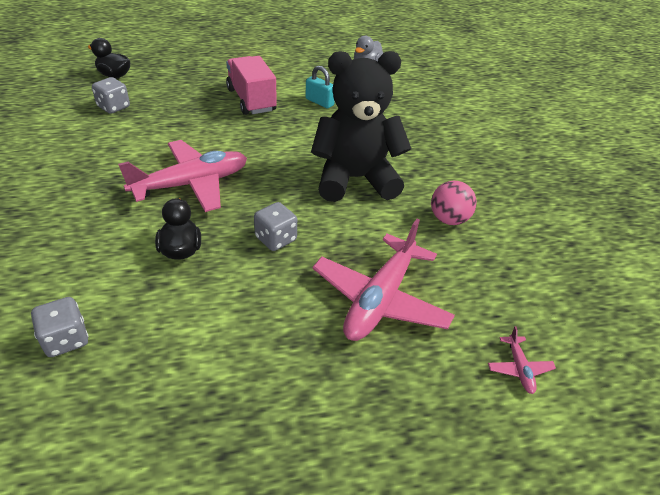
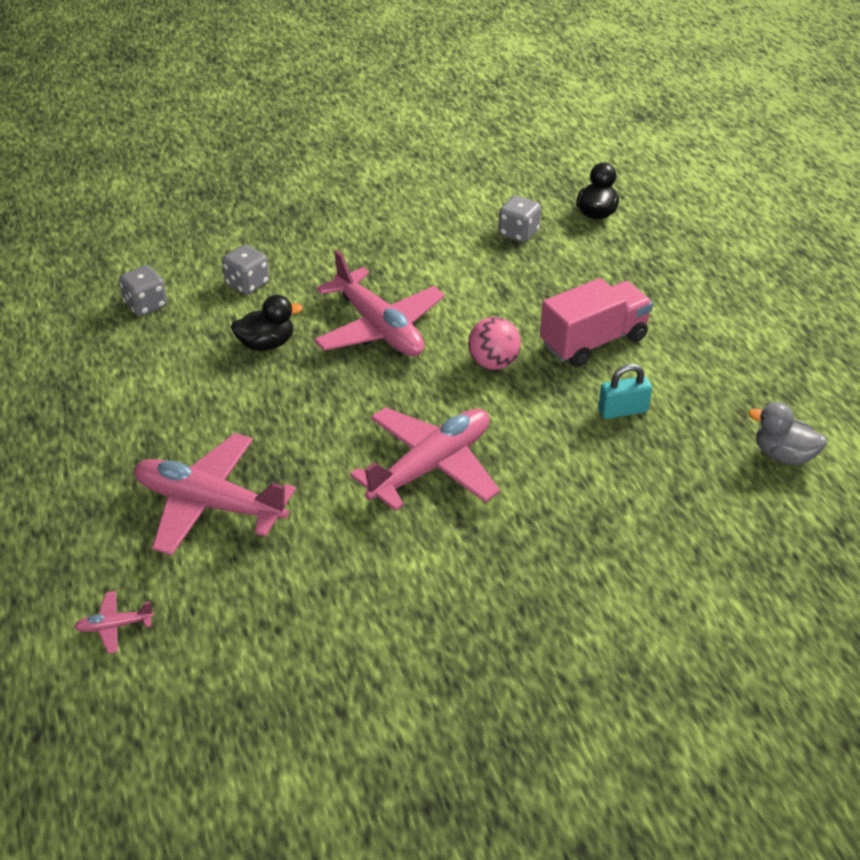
camera: 85 degrees right, 0 degrees up
(276, 239) = (295, 409): grey dice -> grey dice (247, 284)
(319, 102) = (623, 410): turquoise padlock -> turquoise padlock turned 45 degrees clockwise
(355, 179) = (431, 466): black teddy bear -> pink plane
(449, 219) = (365, 567): pink ball -> pink ball (493, 363)

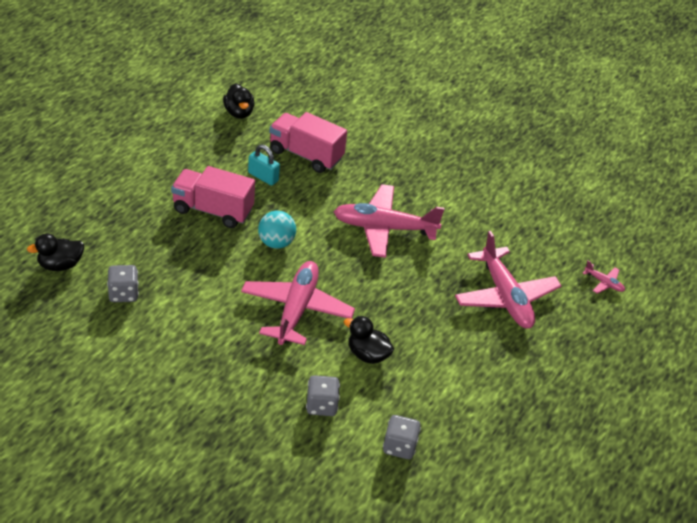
camera: 135 degrees left, 0 degrees up
(493, 363) = (276, 243): pink ball -> turquoise ball
(638, 473) = (306, 155): none -> pink truck
(783, 455) = (239, 113): grey duck -> black duck

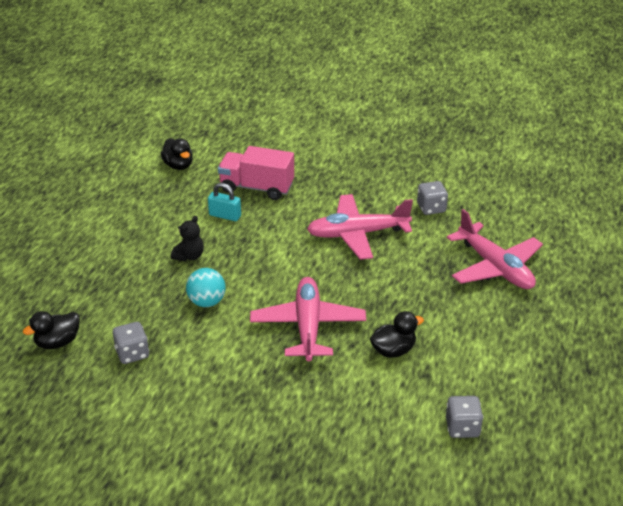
camera: 10 degrees left, 5 degrees down
(212, 210) = (189, 256): pink truck -> black teddy bear
(276, 243) = (262, 271): turquoise ball -> turquoise ball (207, 302)
(321, 406) = (371, 409): grey dice -> grey dice (431, 208)
(367, 355) = (393, 350): black duck -> black duck turned 135 degrees clockwise
(604, 283) = (575, 234): pink plane -> none

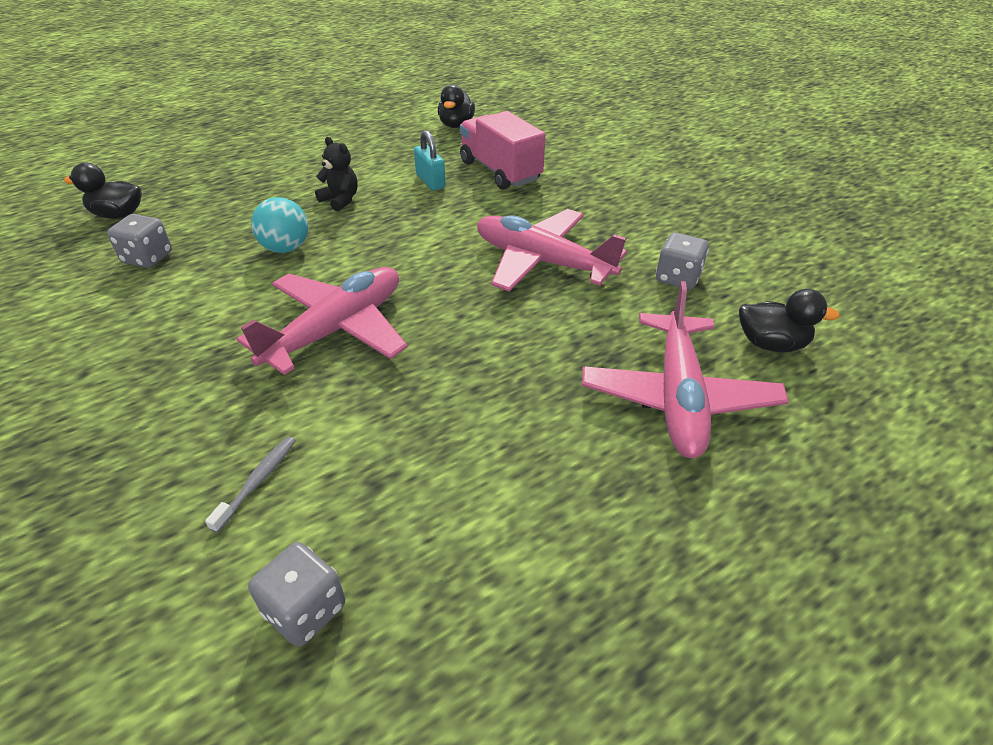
camera: 40 degrees right, 5 degrees up
(189, 256) = (340, 200): black teddy bear -> black teddy bear turned 120 degrees counterclockwise
(377, 405) = (258, 481): none -> grey toothbrush
(393, 350) = (384, 421): black duck -> black duck (771, 344)

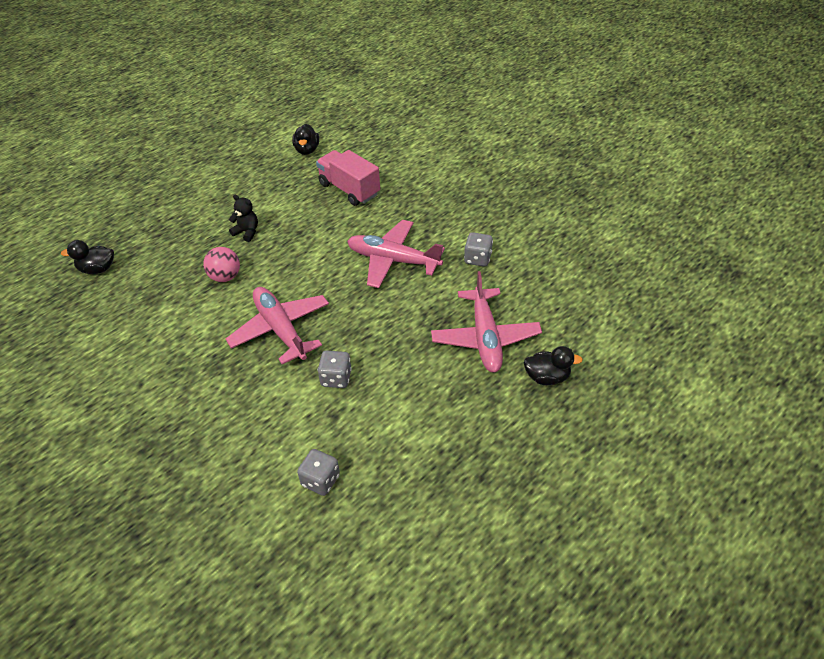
camera: 10 degrees left, 5 degrees up
(148, 258) = (137, 299): grey dice -> grey dice (336, 378)
(258, 481) = (271, 425): grey toothbrush -> none
(285, 248) = (225, 277): turquoise ball -> pink ball
(337, 329) = (280, 329): pink plane -> pink plane turned 60 degrees counterclockwise
(430, 181) = (303, 206): turquoise padlock -> none
(771, 344) = (534, 295): black duck -> black duck (547, 377)

